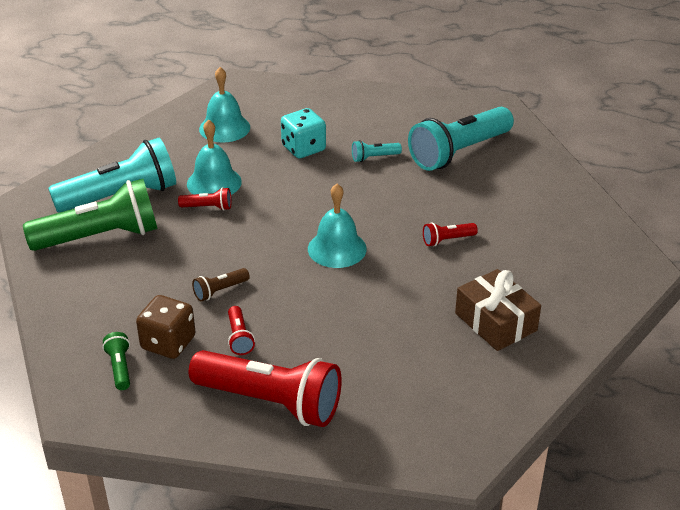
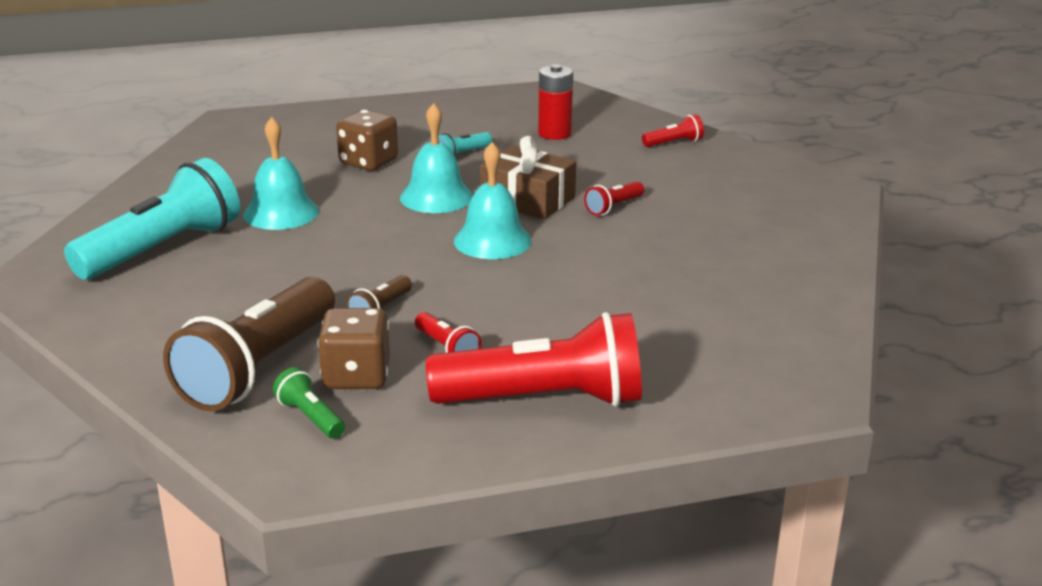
camera: 25 degrees left, 10 degrees down
(100, 237) = (167, 294): green flashlight -> none
(114, 317) = (258, 368): none -> brown flashlight
(208, 207) = (293, 236): red flashlight -> red flashlight (674, 143)
(224, 128) = (250, 162): turquoise bell -> turquoise bell (436, 197)
(303, 148) = (368, 162): turquoise dice -> brown dice
(458, 152) = (554, 133): turquoise flashlight -> red battery
(495, 322) = (735, 264): brown gift -> brown gift (527, 199)

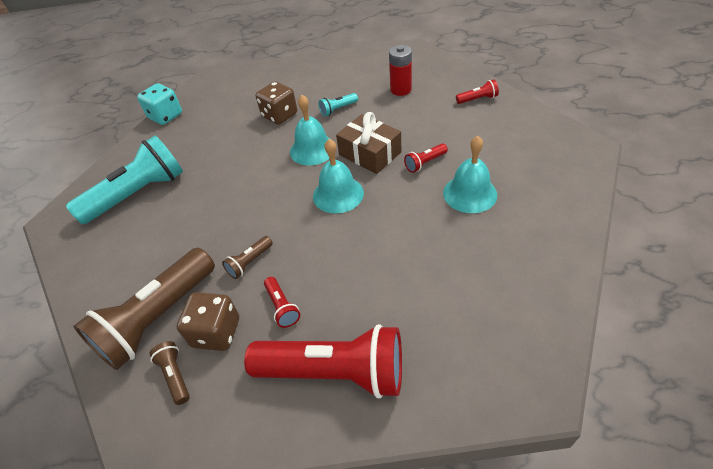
camera: 15 degrees right, 20 degrees up
(169, 164) = (165, 116): none -> turquoise dice
(281, 212) = (215, 162): turquoise bell -> turquoise bell (470, 193)
(310, 417) = (175, 375): green flashlight -> brown flashlight

